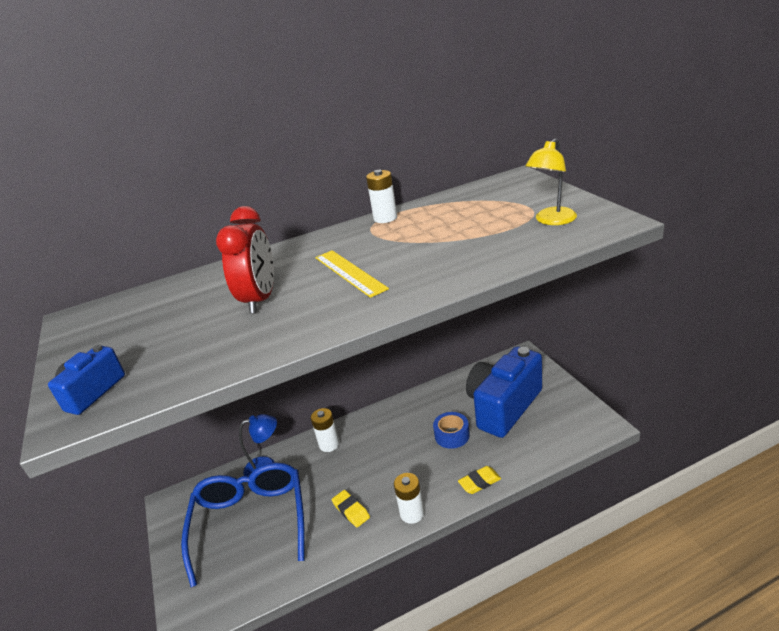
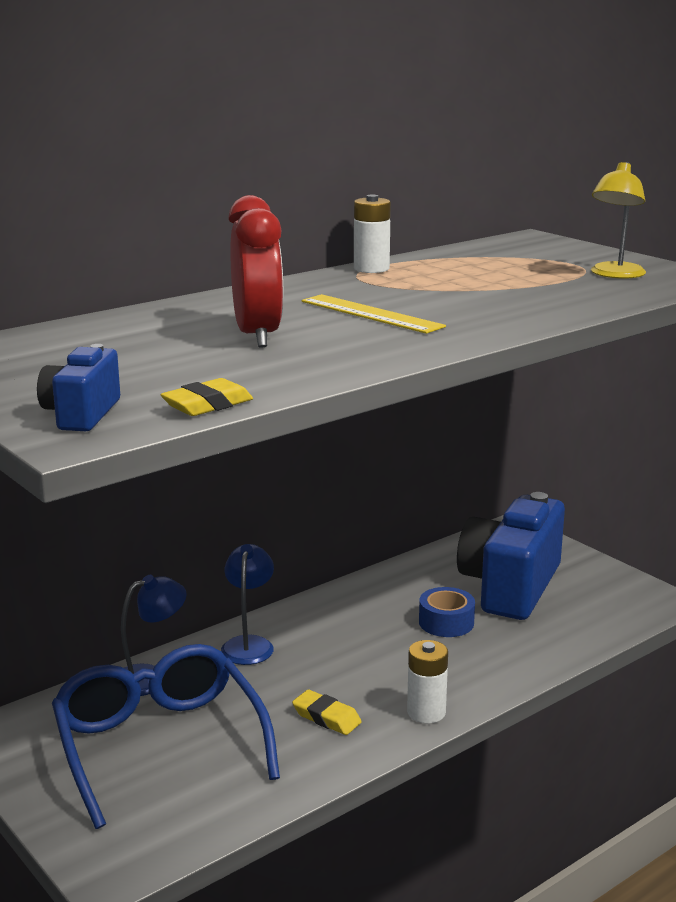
camera: 20 degrees left, 10 degrees down
(329, 444) = (249, 644): white battery -> blue lamp
(479, 482) = (513, 671): yellow eraser -> yellow eraser (207, 405)

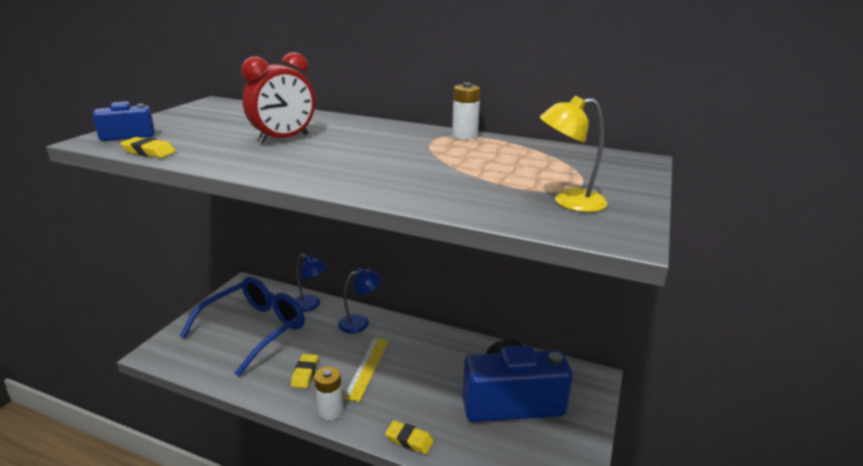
camera: 60 degrees right, 5 degrees up
(371, 314) = (356, 152): yellow ruler -> yellow ruler (367, 367)
(446, 622) = (439, 386): blue tape -> none
(523, 668) = (409, 440): none -> yellow eraser

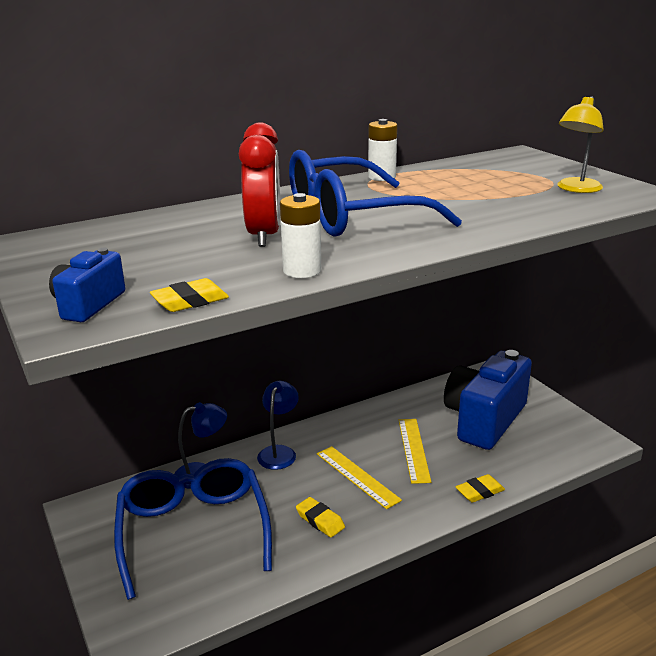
camera: 50 degrees left, 0 degrees up
(330, 411) = (396, 524): white battery -> white battery (302, 271)
(356, 149) = (351, 216): none -> blue glasses
(427, 380) = (414, 449): none -> yellow ruler

